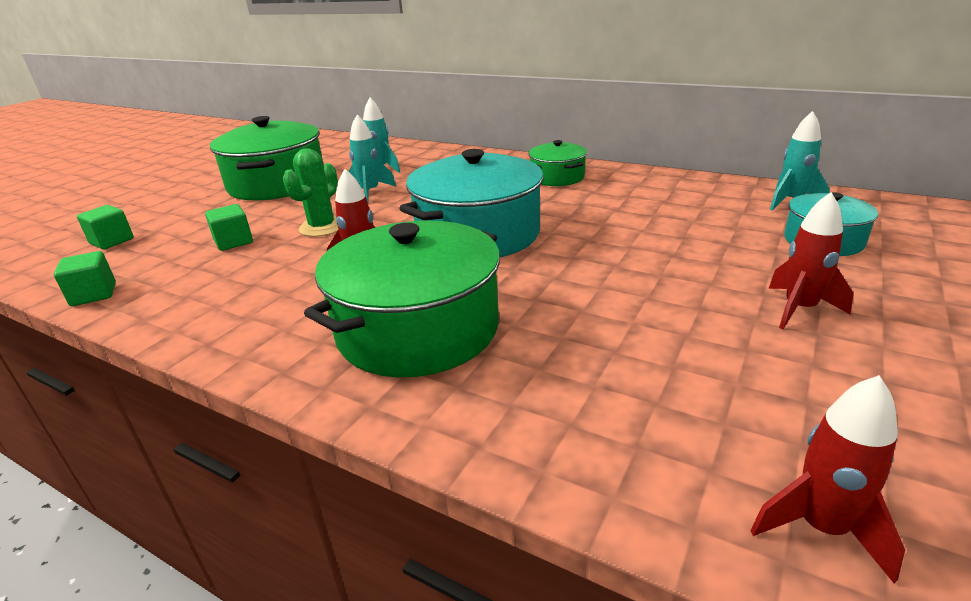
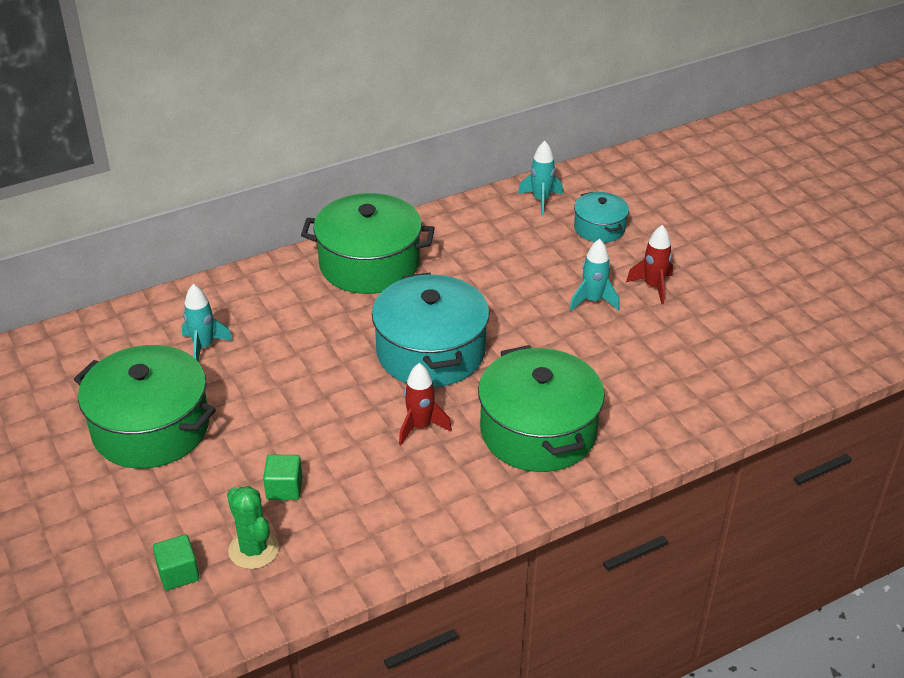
camera: 60 degrees left, 10 degrees up
(94, 294) = (306, 591): green cube -> none
(322, 227) = (315, 427): green cactus -> green cactus (253, 550)
(370, 192) = (264, 375): turquoise rocket -> turquoise rocket (593, 301)
(557, 177) = (369, 264): green pot -> green pot, size x1.88
(821, 527) = (777, 380): red rocket -> none

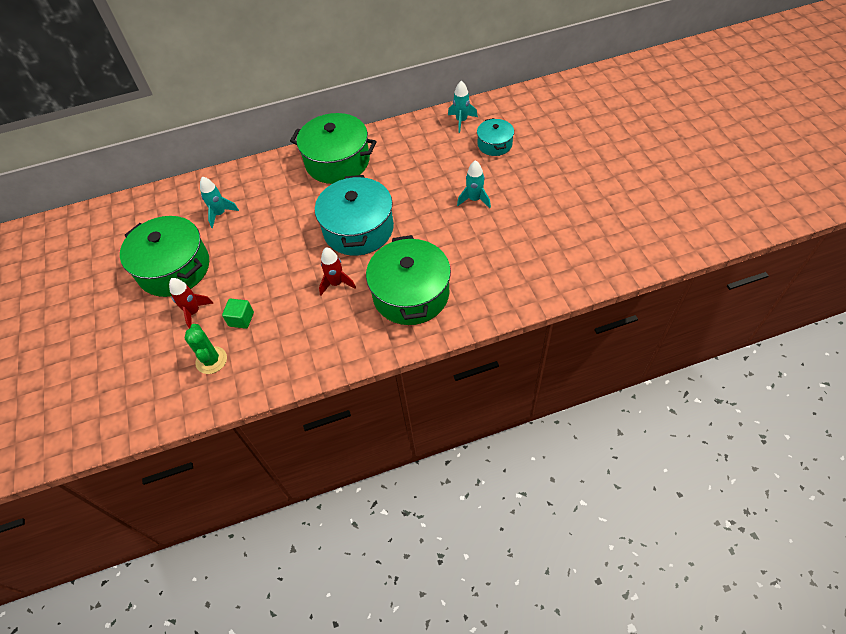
camera: 15 degrees right, 15 degrees up
(178, 573) = (163, 371): green cube -> none
(653, 287) = (518, 192): red rocket -> red rocket (194, 312)

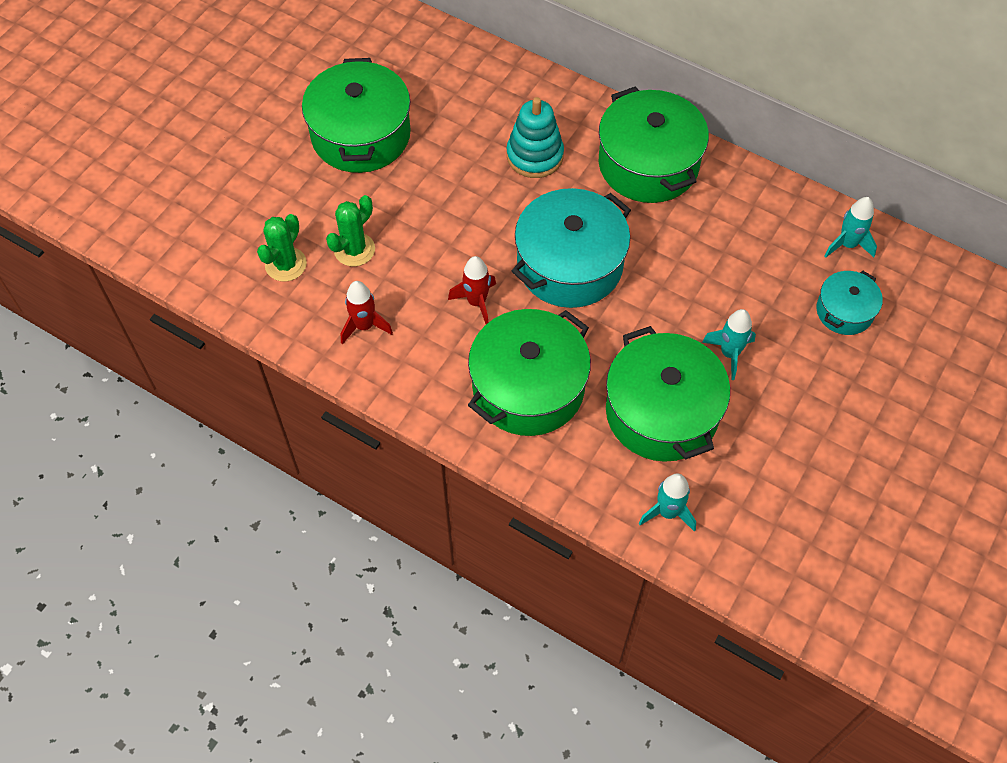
camera: 45 degrees right, 5 degrees up
(194, 312) = (325, 200): red rocket -> red rocket (364, 326)
(220, 214) = (465, 114): turquoise rocket -> turquoise rocket (667, 512)
(241, 319) = (354, 250): green cube -> green cactus
(279, 202) = (535, 156): none -> turquoise stacking toy
(480, 247) = (661, 412): none -> green pot

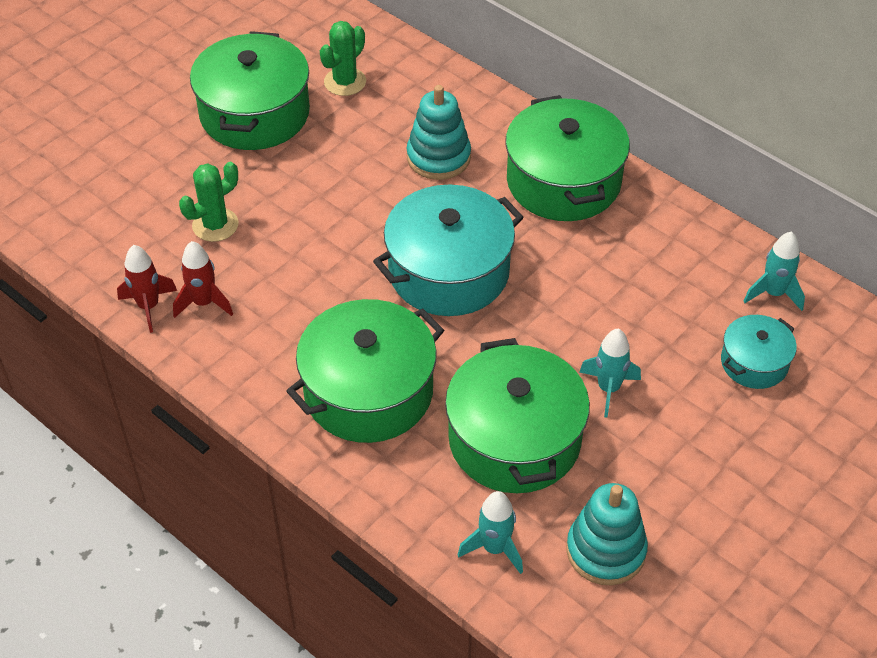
camera: 10 degrees right, 10 degrees down
(286, 264) = (137, 230): green cactus -> green cactus (345, 82)
(476, 302) = (334, 296): red rocket -> red rocket (149, 306)
(759, 499) = (605, 550): none -> turquoise stacking toy

